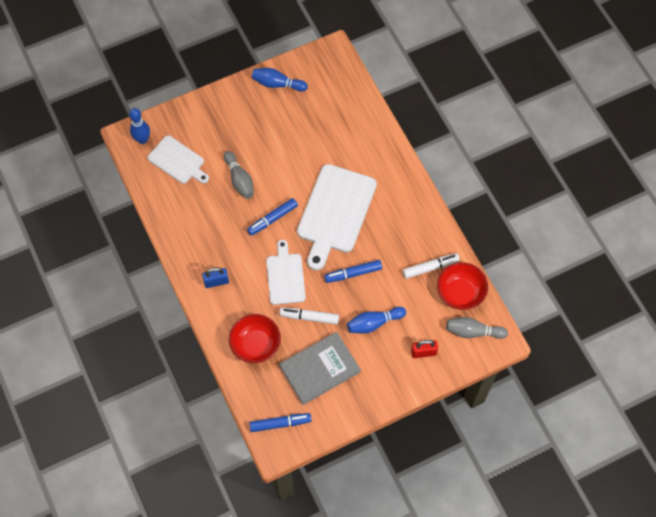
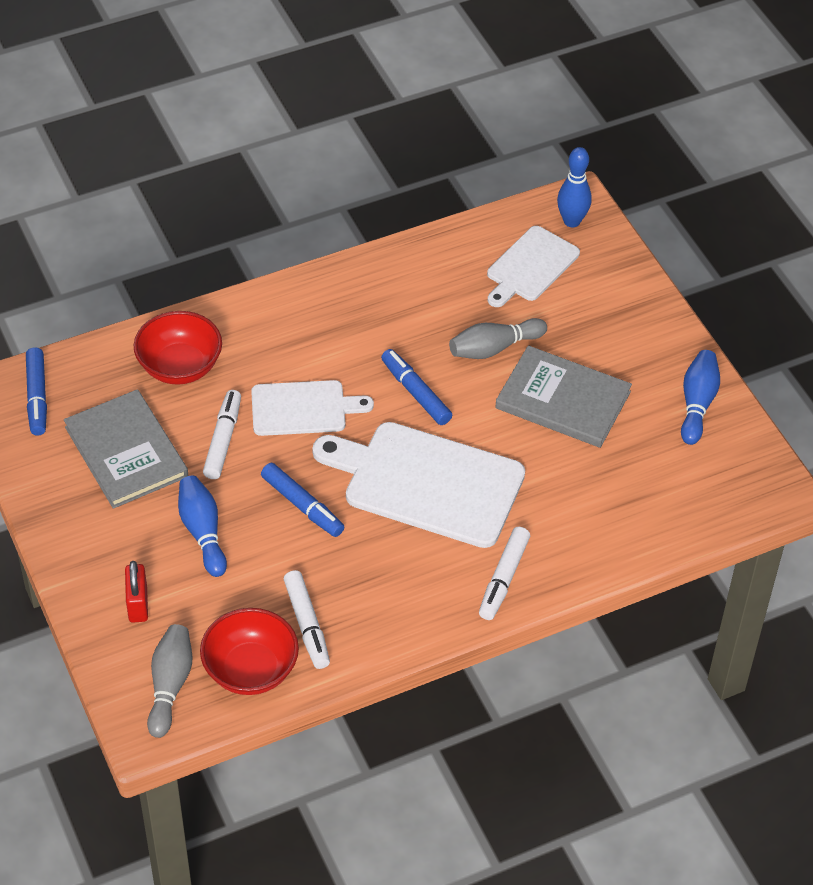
camera: 90 degrees right, 15 degrees down
(216, 282) = (299, 317): blue padlock -> none
(276, 147) = (563, 400): none -> grey book
(353, 273) = (302, 505): blue marker -> blue marker turned 150 degrees clockwise
(395, 176) = (504, 578): none -> white marker

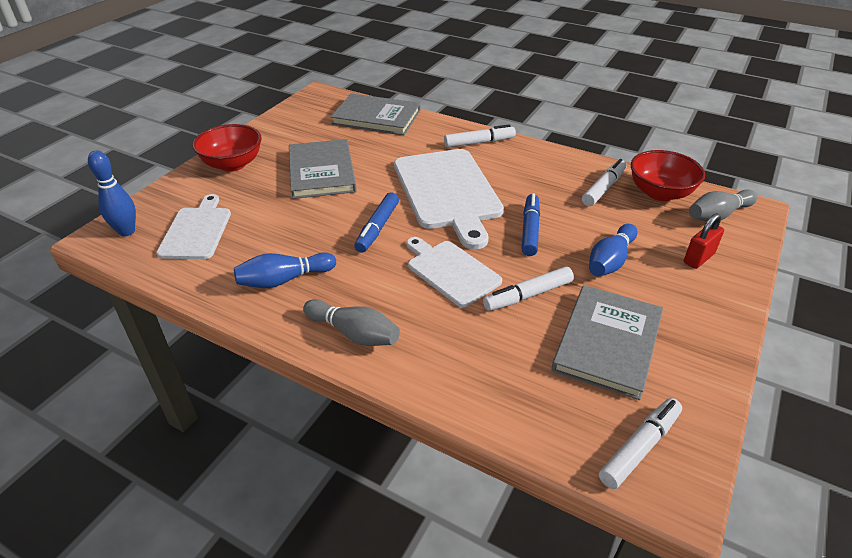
camera: 125 degrees left, 10 degrees down
(37, 397) = (639, 447): blue marker -> white marker
(180, 367) = (490, 365): red bowl -> red bowl (232, 164)
(494, 348) = (300, 213): grey bowling pin -> grey bowling pin (354, 333)
(530, 266) = (197, 230): white cutting board -> white cutting board turned 90 degrees counterclockwise
(657, 515) = (376, 117): none -> grey book
(697, 404) = (278, 131): blue bowling pin -> blue bowling pin (284, 280)

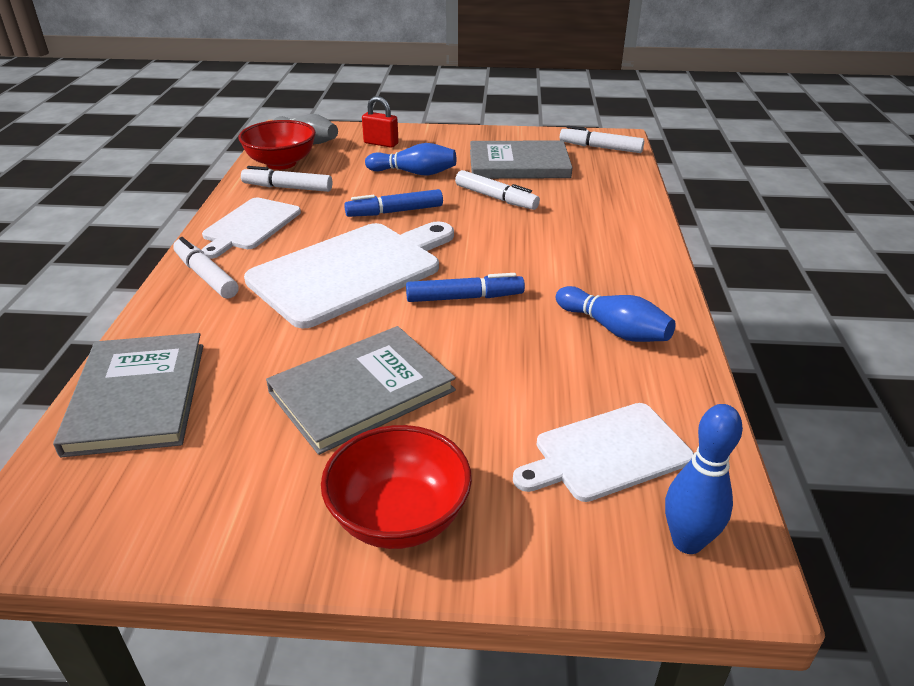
camera: 115 degrees left, 5 degrees down
(354, 333) = (633, 263): grey bowling pin -> none
(451, 271) = (498, 237): white cutting board -> white cutting board (249, 226)

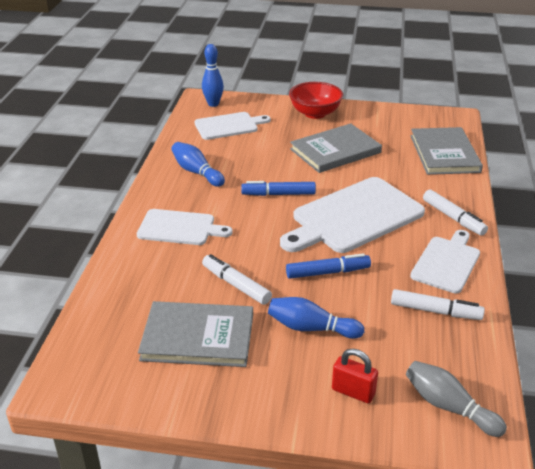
camera: 175 degrees left, 0 degrees up
(281, 163) = (460, 355): red bowl -> none
(590, 246) = (180, 228): none -> white cutting board
(600, 148) = (91, 364): white marker -> none

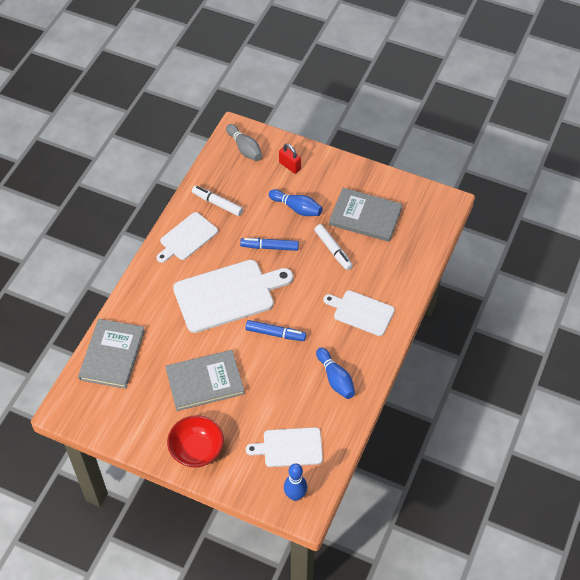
camera: 165 degrees left, 20 degrees up
(453, 218) = (155, 277): white marker -> none

